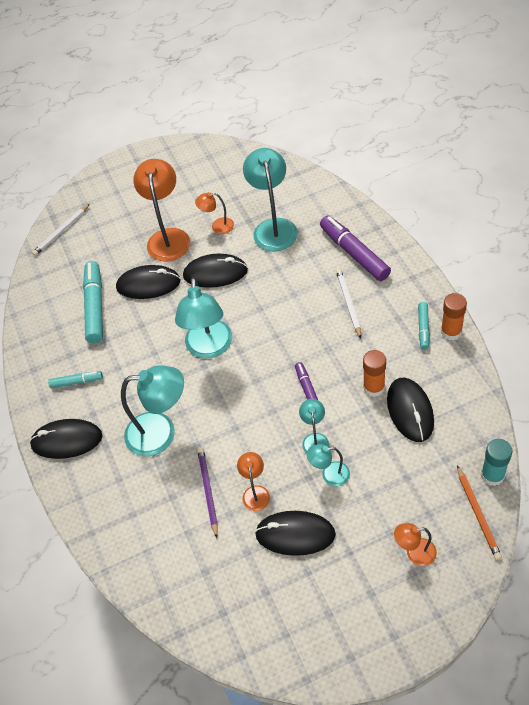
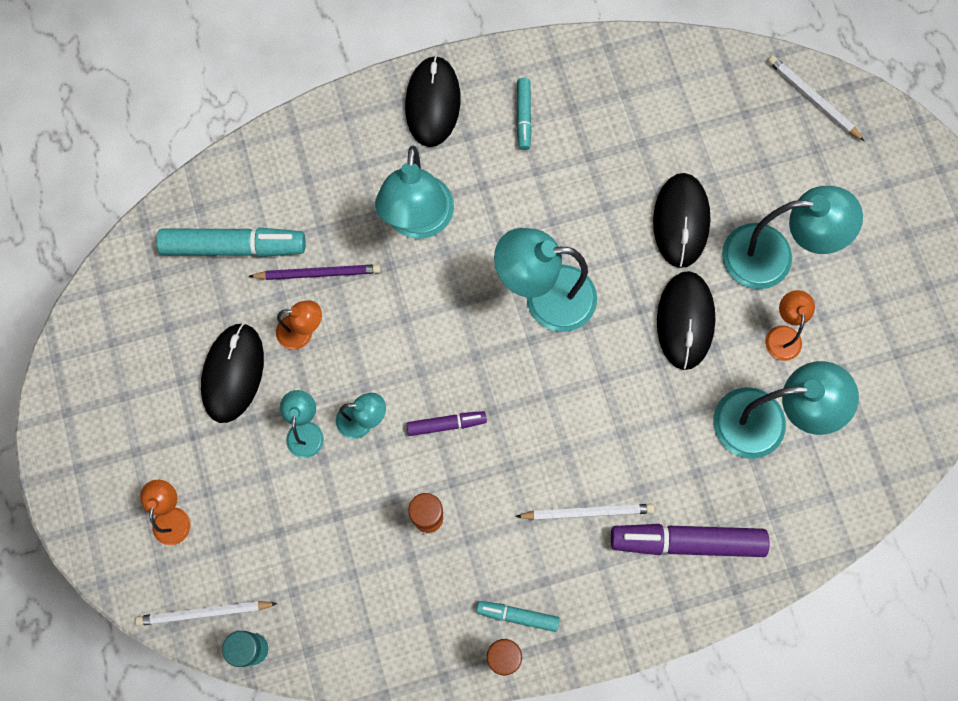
camera: 90 degrees right, 20 degrees up
(95, 306) = (652, 144): turquoise marker -> turquoise marker (234, 247)
(168, 237) = (772, 257): orange lamp -> turquoise lamp
(354, 253) = (687, 541): purple marker -> purple marker turned 150 degrees counterclockwise
(410, 411) = (379, 561): black mouse -> none
(478, 514) = (204, 613): orange pencil -> white pencil

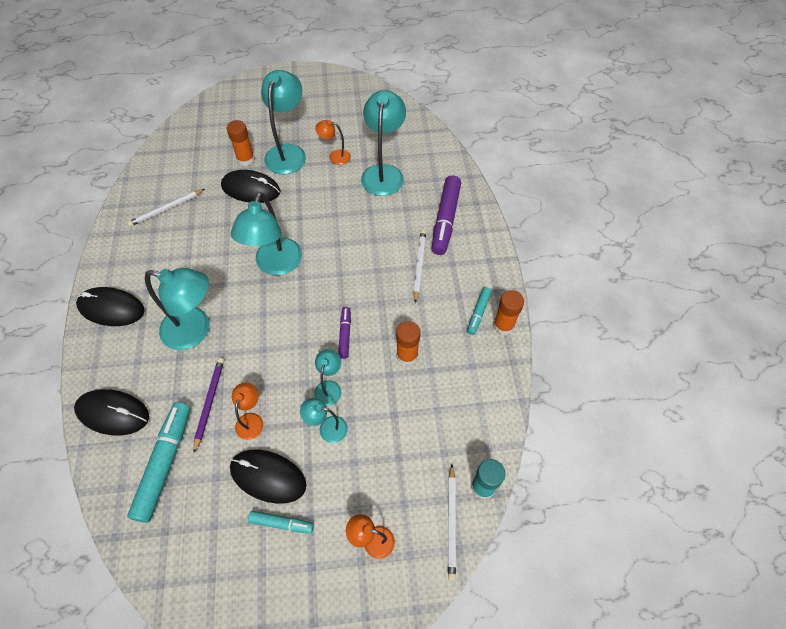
camera: 80 degrees left, 15 degrees down
(523, 117) = (147, 257): turquoise marker -> turquoise marker (281, 523)
(685, 321) = (313, 198): black mouse -> black mouse (113, 413)
(741, 195) = (246, 159): none -> orange glue stick
(813, 99) = (201, 119): white pencil -> white pencil (166, 209)

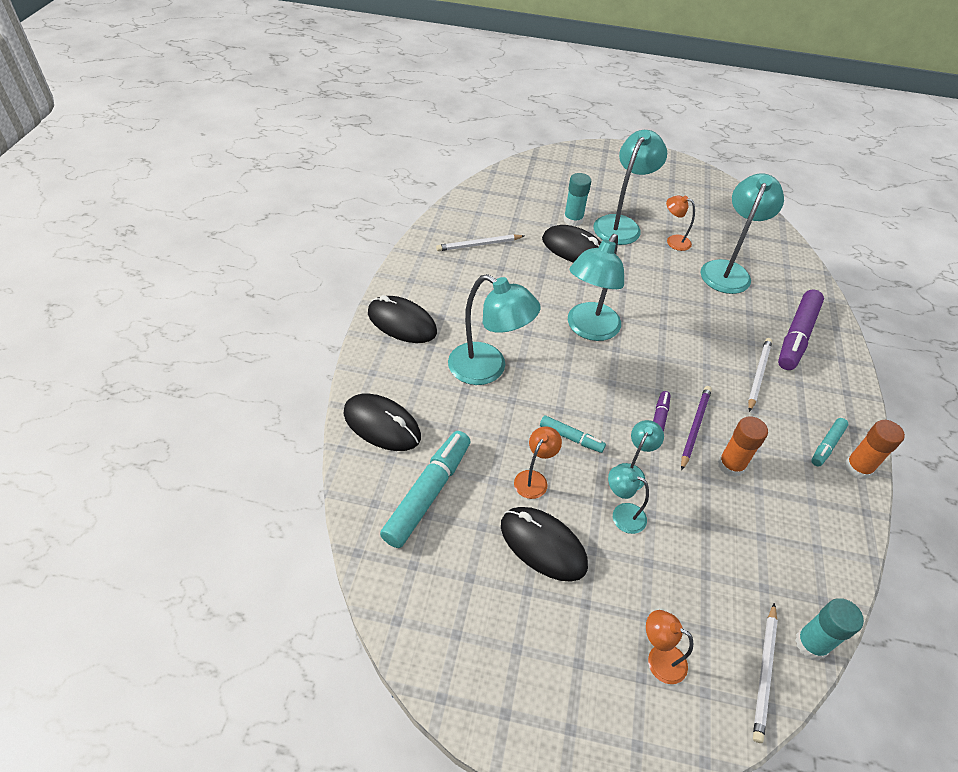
camera: 15 degrees right, 10 degrees down
(209, 402) = (489, 446): purple pencil -> purple pencil (694, 427)
(246, 159) = (573, 220): orange glue stick -> turquoise glue stick
(281, 523) = (550, 602): turquoise marker -> turquoise marker (571, 438)

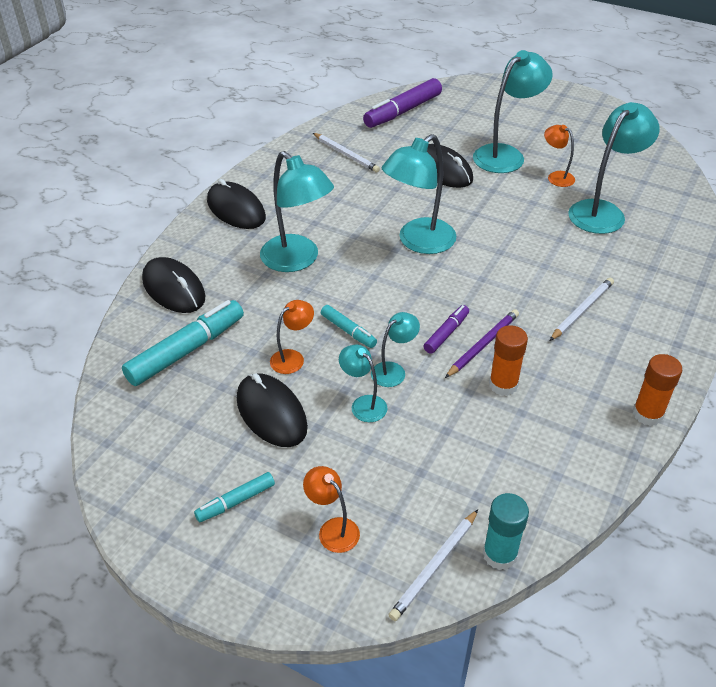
camera: 20 degrees right, 5 degrees down
(479, 245) = (346, 154): white pencil -> white pencil turned 135 degrees counterclockwise
(573, 220) = (456, 144): turquoise glue stick -> none
(796, 336) = (647, 283): purple marker -> purple marker (402, 111)
(826, 445) = (623, 387): turquoise marker -> turquoise marker (236, 501)

